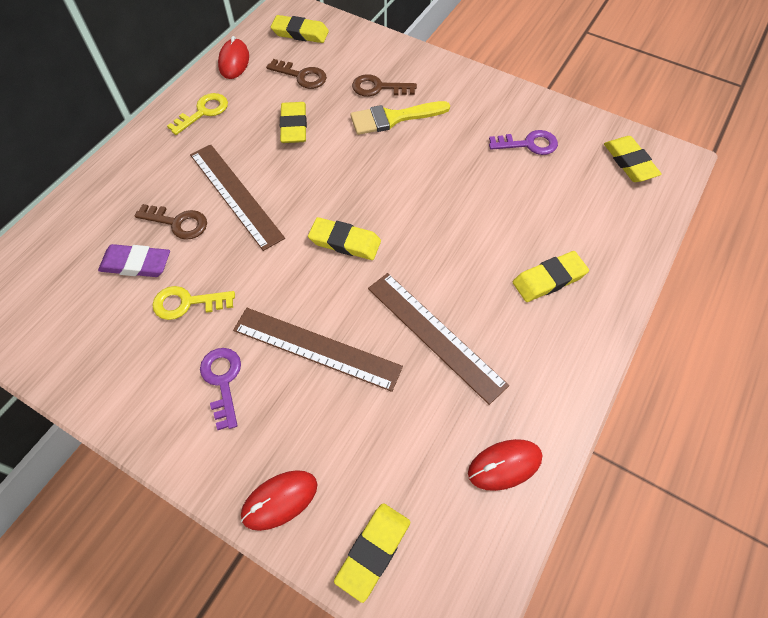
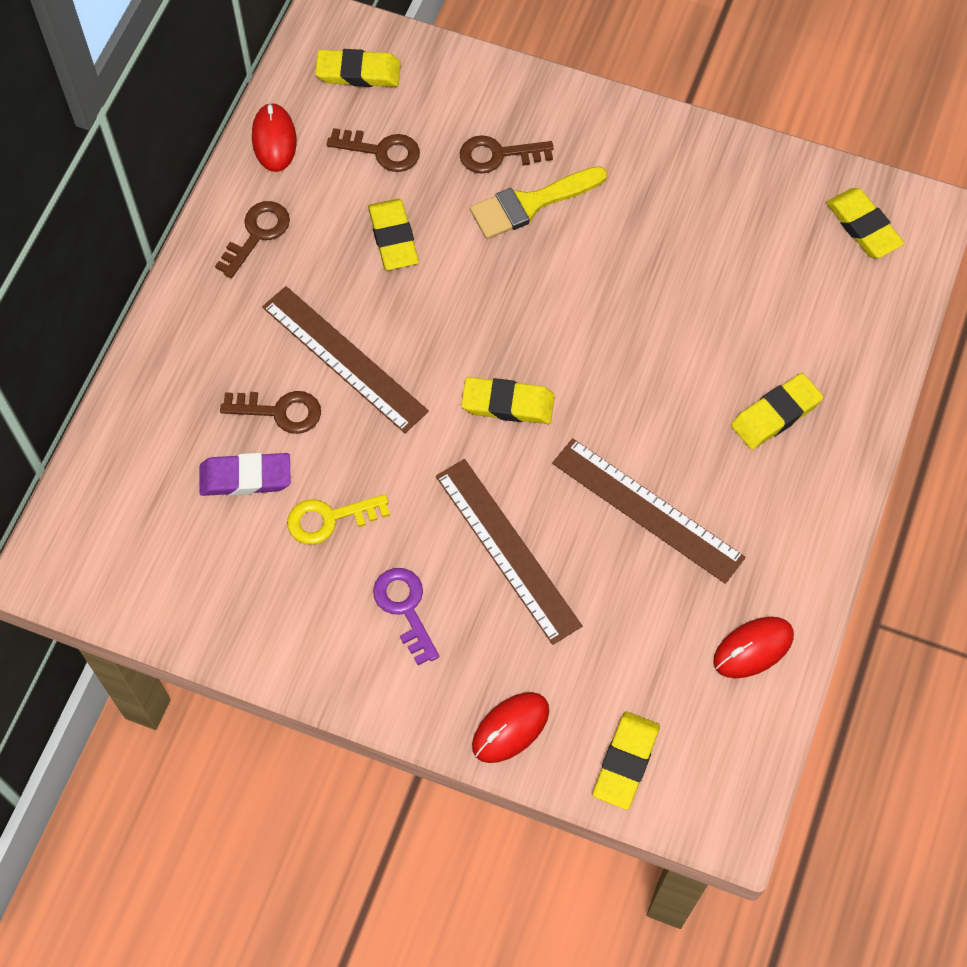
camera: 10 degrees left, 5 degrees up
(203, 112) = (257, 234): yellow key -> brown key
(316, 348) = (507, 550): brown ruler -> brown ruler turned 45 degrees clockwise
(528, 144) = (724, 218): purple key -> none

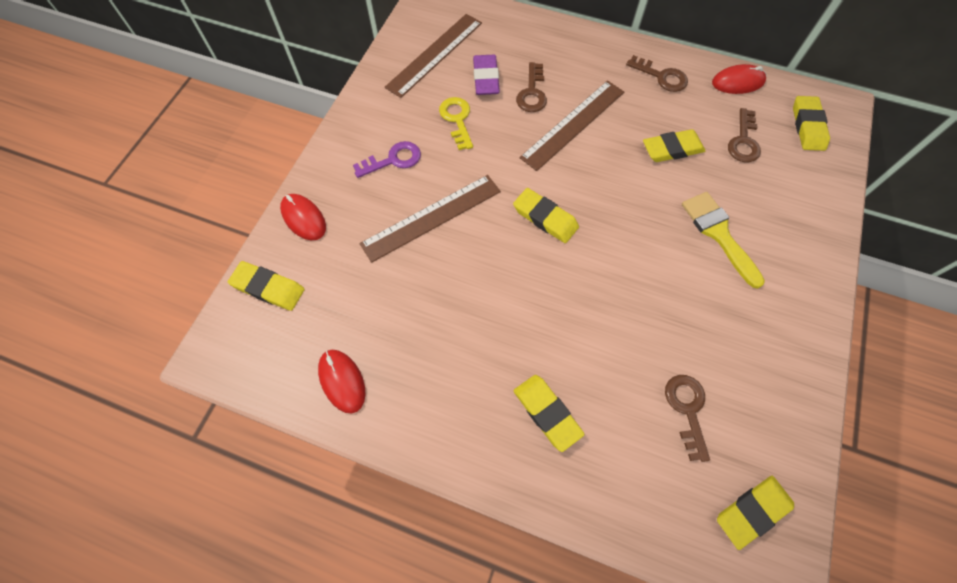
camera: 90 degrees right, 0 degrees up
(498, 155) = (758, 213): brown key -> brown key (687, 410)
(508, 404) = (545, 218): yellow eraser -> yellow eraser turned 60 degrees counterclockwise
(647, 510) = (460, 309): brown ruler -> brown ruler (435, 54)

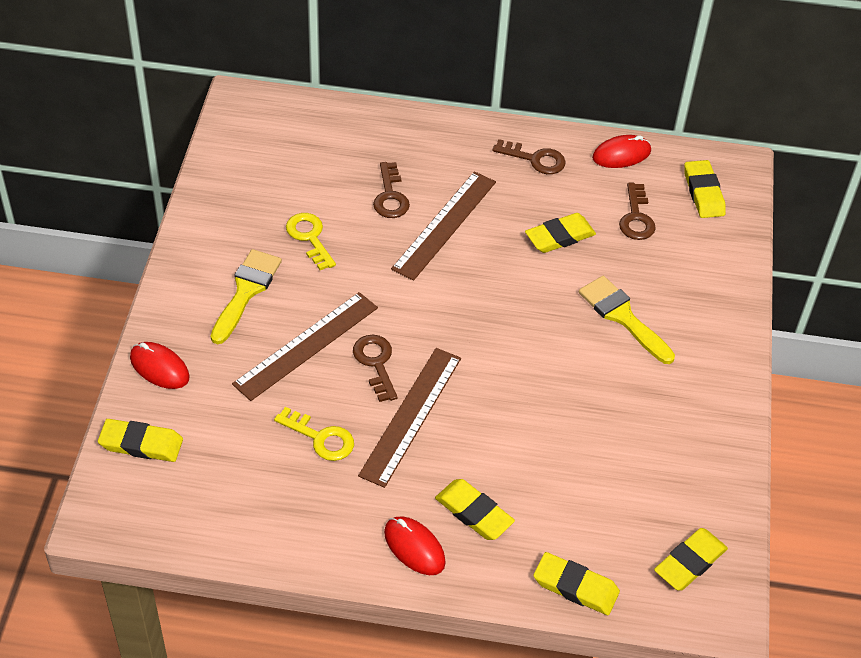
camera: 15 degrees left, 15 degrees down
(342, 381) = (251, 519): red mouse -> red mouse (414, 547)
(393, 160) = (246, 291): purple key -> yellow brush
(423, 309) = (320, 438): none -> yellow key
(435, 54) = (265, 167): brown ruler -> brown ruler (411, 416)
(486, 78) = (332, 187): purple eraser -> none
(545, 218) = (433, 328): yellow eraser -> yellow eraser (575, 587)
(687, 410) = (614, 486): brown key -> brown key (376, 363)

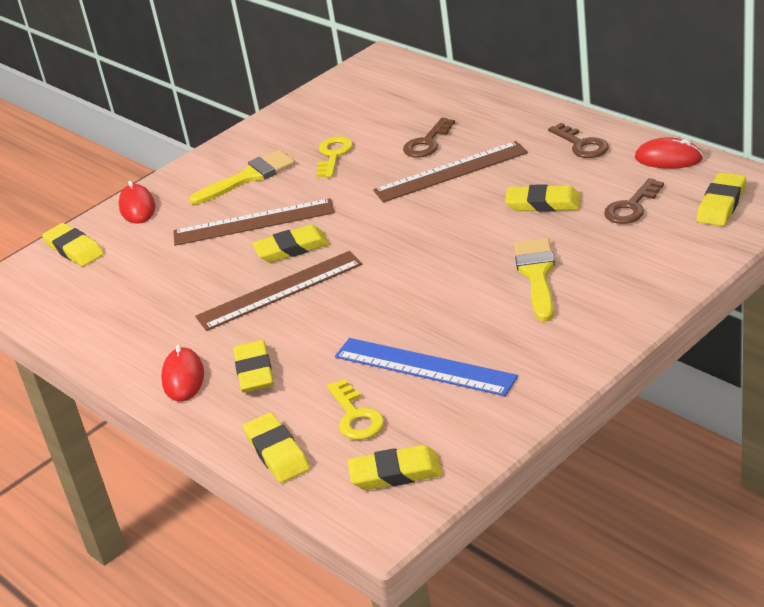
camera: 45 degrees right, 15 degrees down
(320, 438) = (197, 284): yellow key -> yellow key (355, 416)
(376, 363) = (292, 248): brown key -> yellow eraser
(616, 448) = (424, 367): none -> blue ruler

